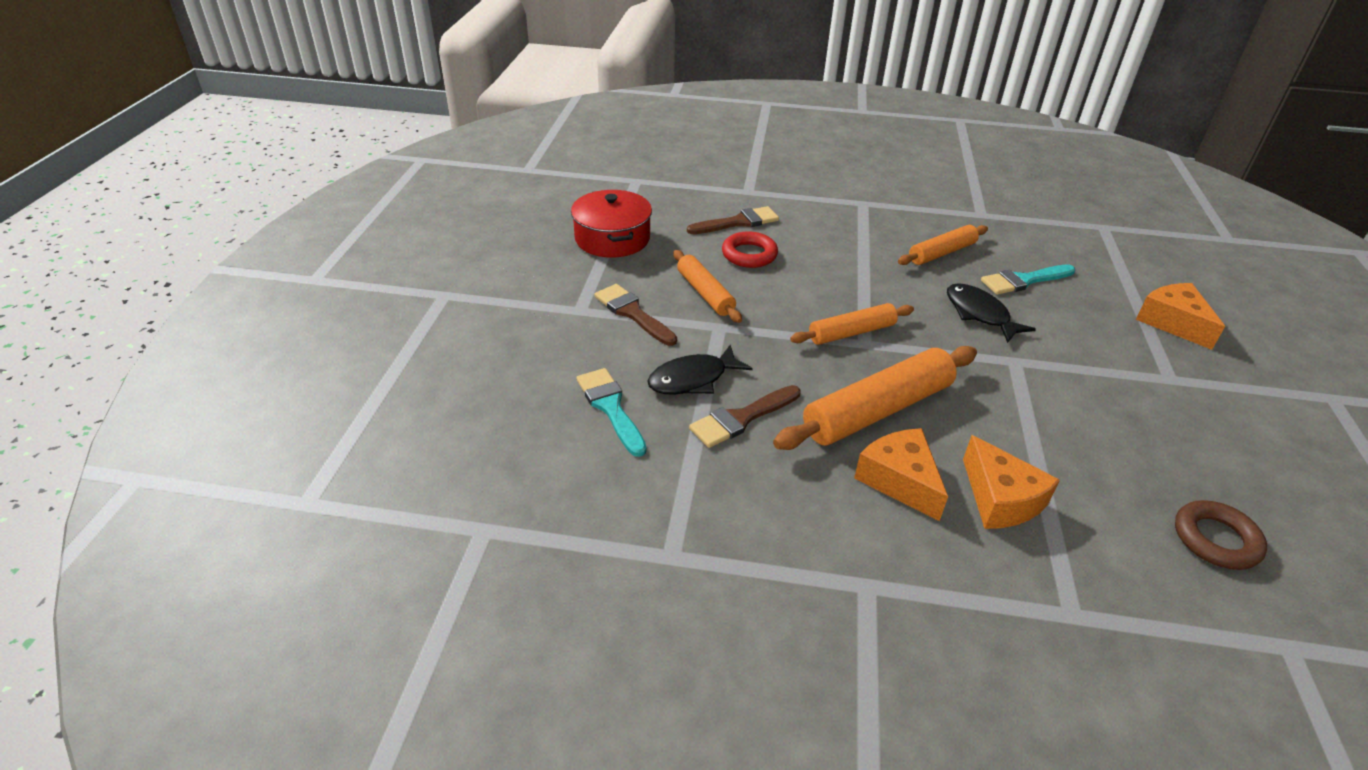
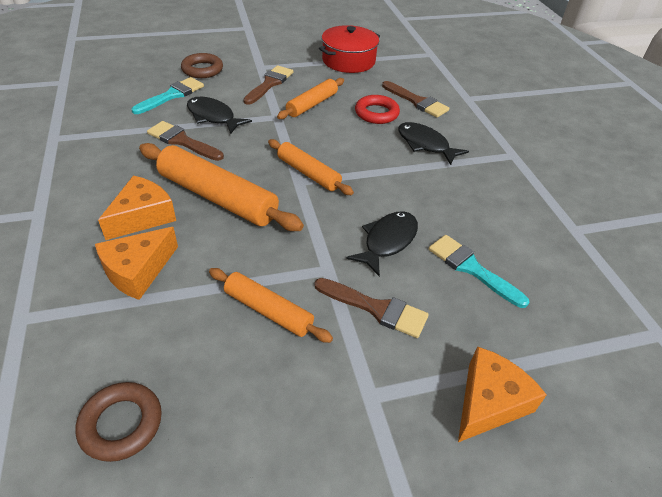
camera: 65 degrees right, 5 degrees up
(550, 364) = (202, 69): none -> brown ring
(825, 244) = (425, 144): none -> black fish
(941, 253) = (472, 209): orange rolling pin -> orange rolling pin (268, 310)
(1070, 347) = (376, 308): none -> brown brush

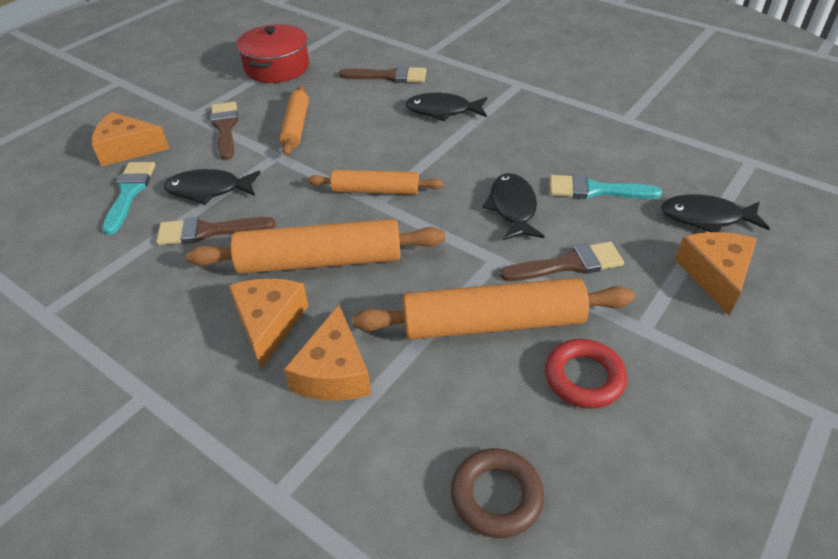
camera: 35 degrees left, 0 degrees up
(202, 69) = (128, 149): brown ring -> orange cheese
(268, 310) = (492, 323): orange rolling pin -> orange rolling pin, size x1.67
(376, 113) = (367, 104): red ring -> red ring (584, 377)
(544, 351) = (706, 218): none -> black fish

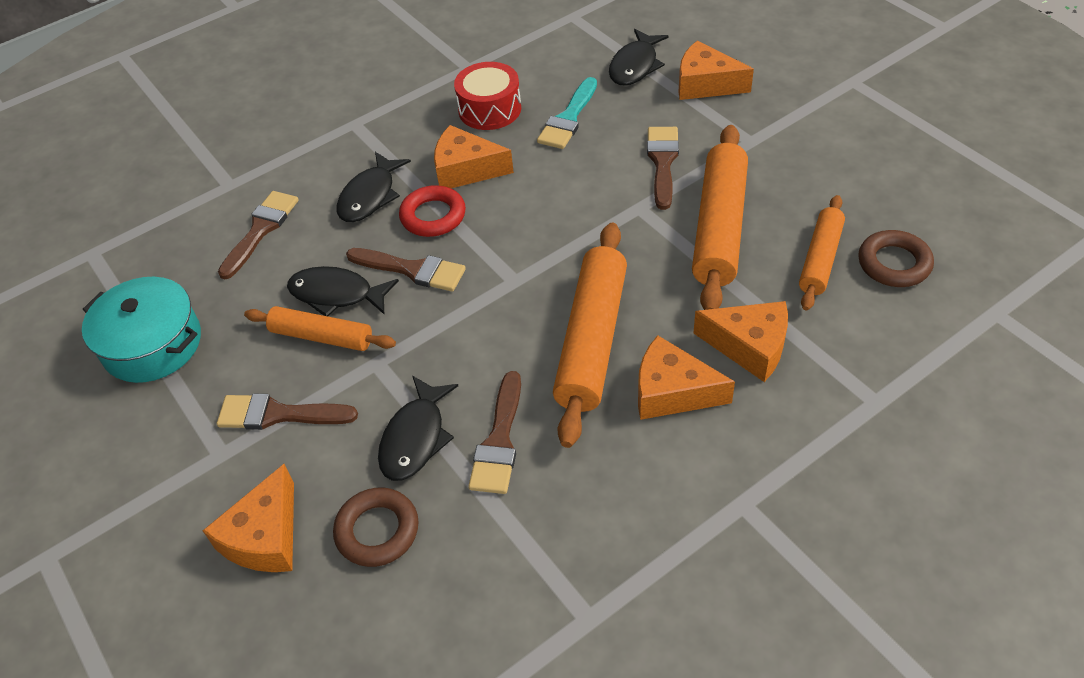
camera: 70 degrees left, 5 degrees up
(129, 193) = (377, 531): turquoise brush -> brown ring
(277, 67) = (152, 344): red pot -> turquoise pot
(372, 149) = (412, 270): none -> brown brush
(375, 190) = (493, 278): orange rolling pin -> orange rolling pin (820, 259)
(495, 148) = (466, 170): none -> orange cheese
(512, 208) = (569, 179): black fish -> black fish (336, 294)
(578, 143) = (489, 109): none -> red drum
(584, 377) = (793, 187): red ring -> red ring (433, 216)

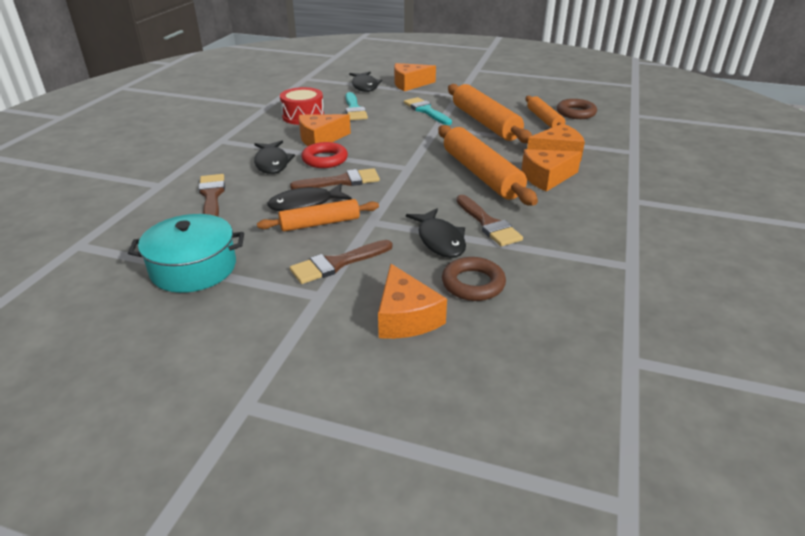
camera: 40 degrees left, 15 degrees down
(662, 162) = (426, 111): brown brush -> turquoise brush

